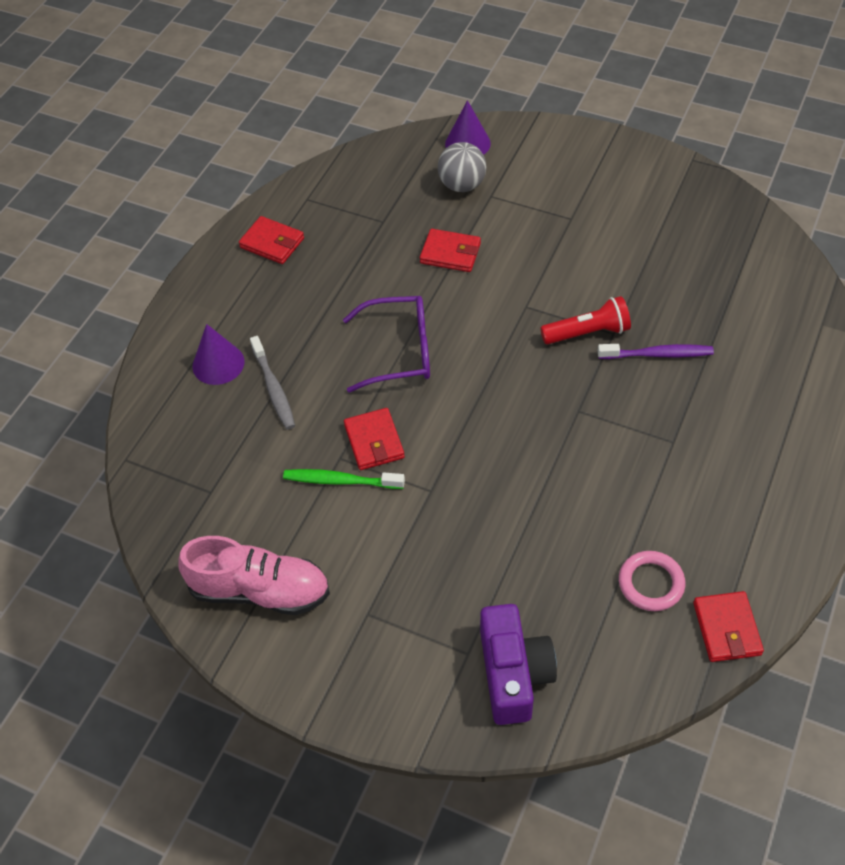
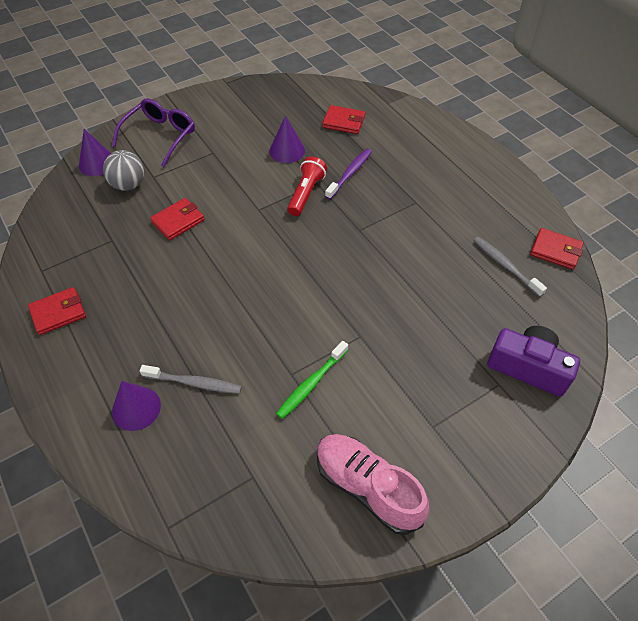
camera: 60 degrees left, 0 degrees up
(260, 590) = (367, 487): pink shoe -> pink shoe turned 90 degrees counterclockwise
(374, 441) = (294, 346): red wallet -> red wallet (343, 122)
(398, 351) = (232, 292): purple glasses -> purple glasses (160, 136)
(637, 277) = (287, 150): none -> purple cone
(651, 583) = (505, 266): pink ring -> grey toothbrush

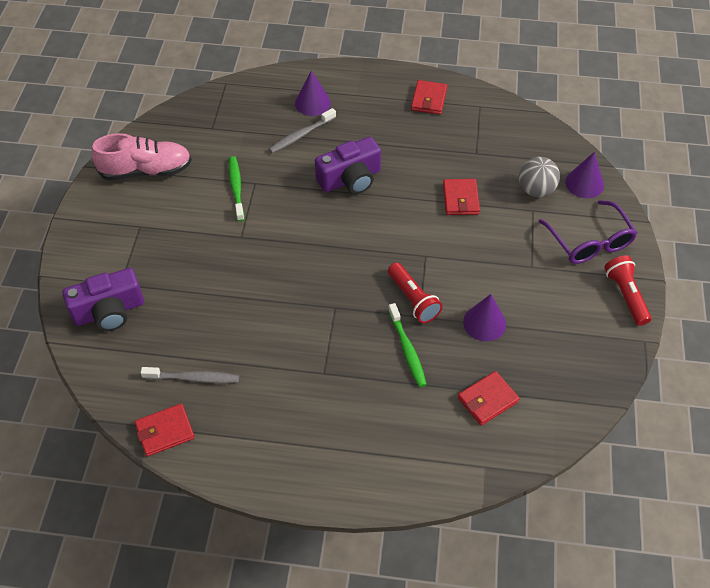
camera: 130 degrees right, 0 degrees up
(195, 103) = (625, 295): none -> red flashlight
(219, 304) = (350, 179): none -> purple camera
(350, 173) = (407, 349): purple toothbrush -> green toothbrush

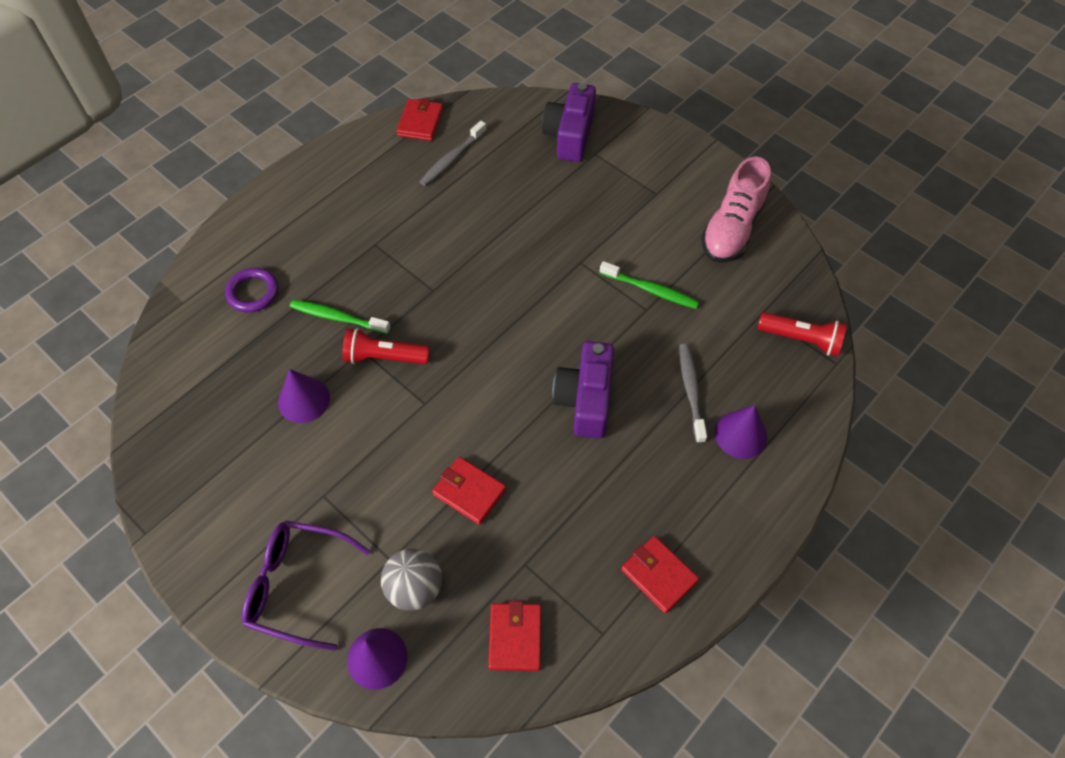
camera: 125 degrees right, 5 degrees up
(434, 423) = (253, 292): none -> purple ring
(487, 400) = (232, 345): red wallet -> red wallet (515, 637)
(625, 295) = (205, 562): red flashlight -> red flashlight (801, 339)

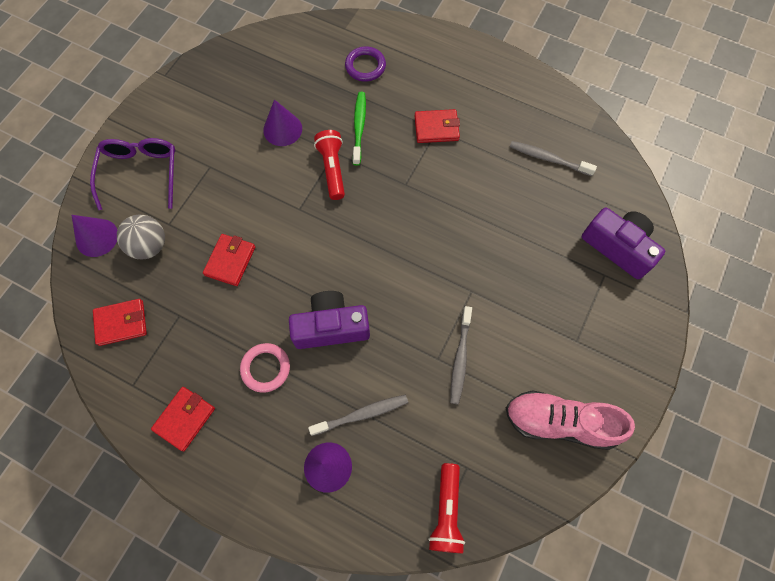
camera: 75 degrees right, 10 degrees up
(420, 122) = (579, 123): red wallet -> red wallet (436, 128)
(570, 135) = (618, 247): purple camera -> purple camera turned 45 degrees clockwise
(617, 476) = (265, 368): none -> pink ring
(650, 290) = (460, 358): green toothbrush -> grey toothbrush

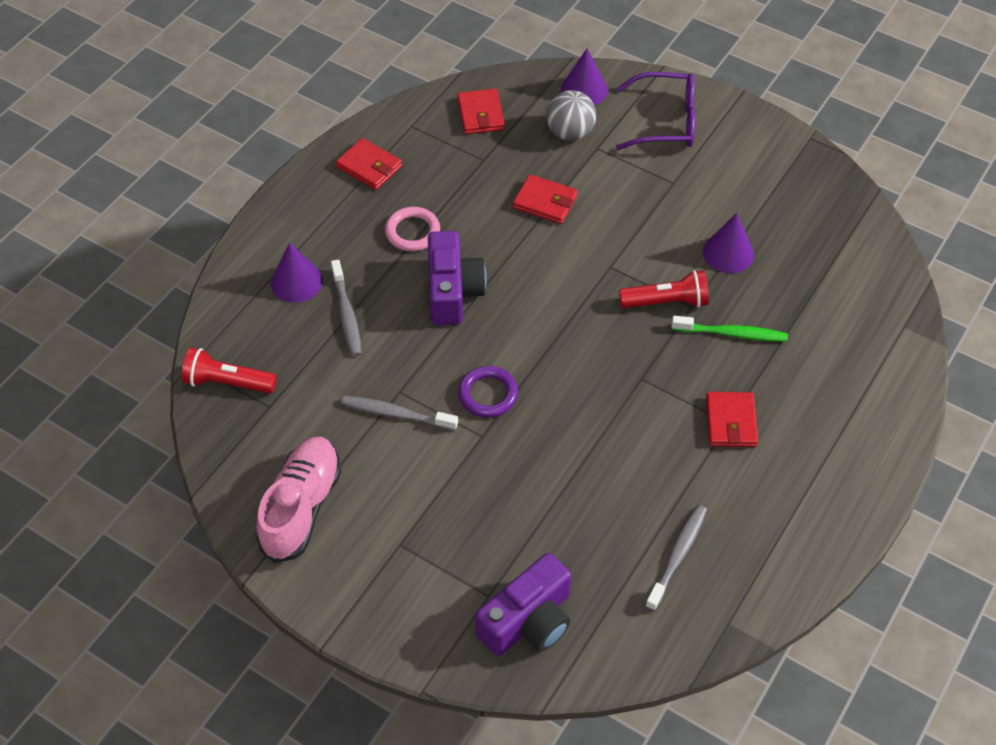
camera: 95 degrees right, 15 degrees down
(365, 66) = (835, 347): purple ring -> purple ring (488, 394)

